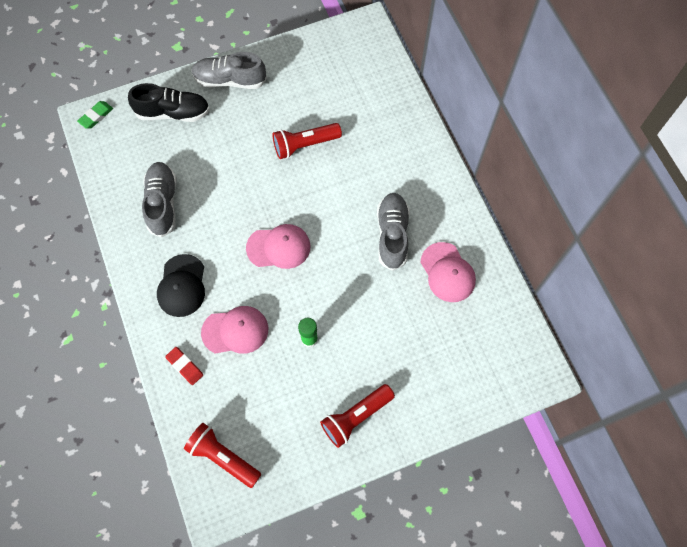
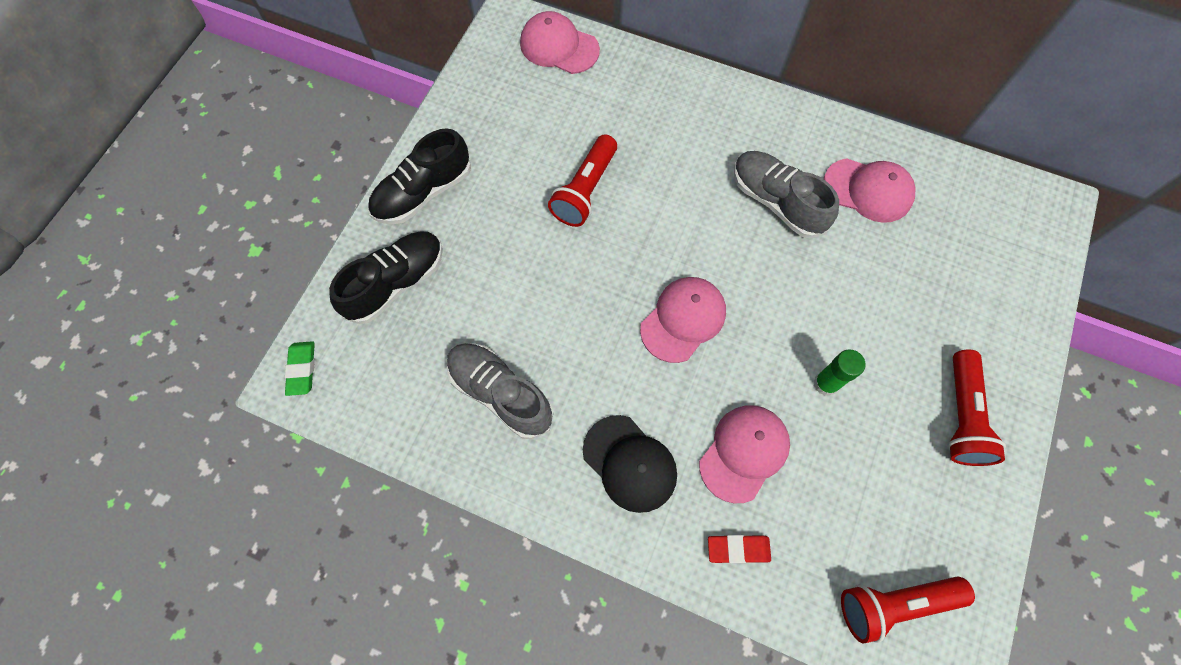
camera: 45 degrees left, 0 degrees up
(230, 80) = (423, 193): grey shoe -> black shoe
(376, 60) = (559, 46): none -> pink cap

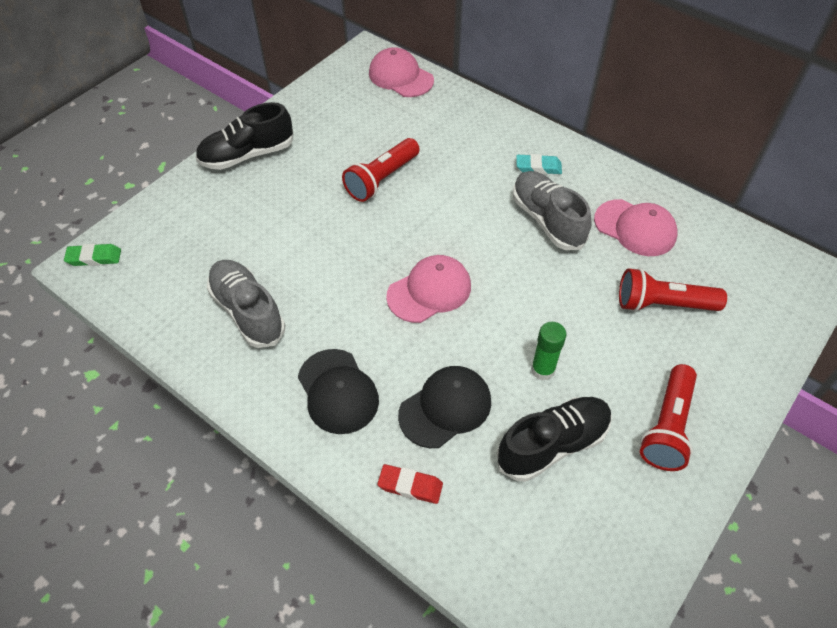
camera: 15 degrees right, 15 degrees down
(302, 369) = (94, 258): green eraser -> green eraser turned 75 degrees clockwise
(396, 283) = (197, 213): black shoe -> black shoe (552, 445)
(744, 453) = (445, 408): pink cap -> black cap
(747, 136) = (538, 167): none -> turquoise eraser
(893, 603) = (545, 573): red flashlight -> red flashlight (662, 304)

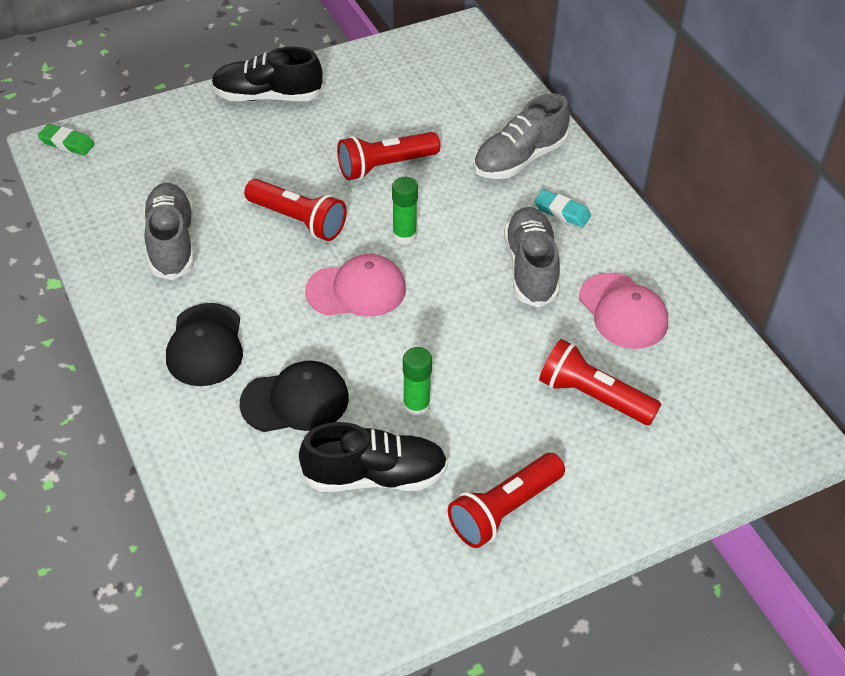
camera: 25 degrees right, 5 degrees down
(343, 250) = (298, 220): none -> red flashlight
(400, 77) = (480, 68): pink cap -> none
(410, 486) = (214, 452): red eraser -> none
(435, 231) = (404, 236): none -> green glue stick
(479, 137) = (519, 159): none -> grey shoe

